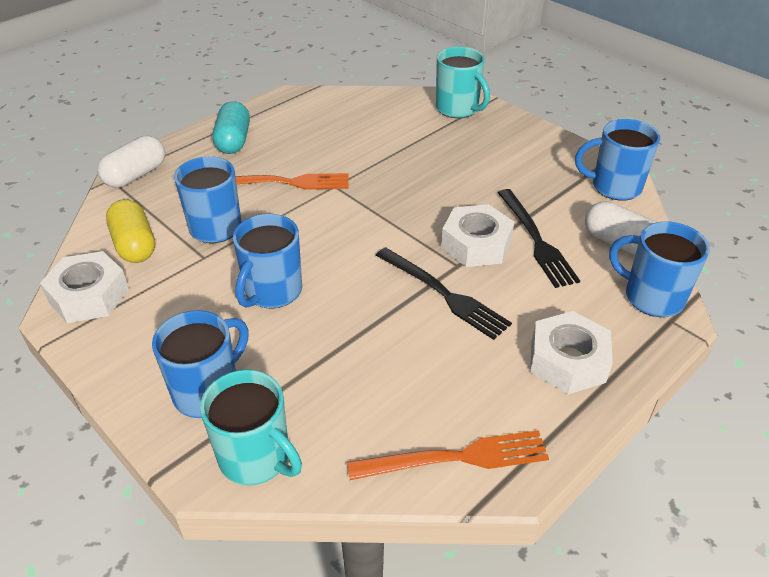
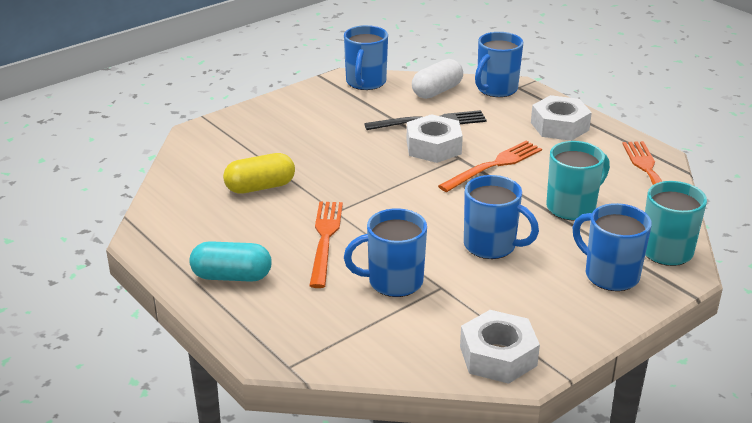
camera: 85 degrees left, 10 degrees down
(134, 245) = (419, 334): yellow capsule -> yellow capsule (260, 187)
(136, 175) = (286, 346): white capsule -> none
(444, 294) = (494, 165): black fork -> orange fork
(458, 109) = (217, 137): turquoise mug -> turquoise mug (572, 207)

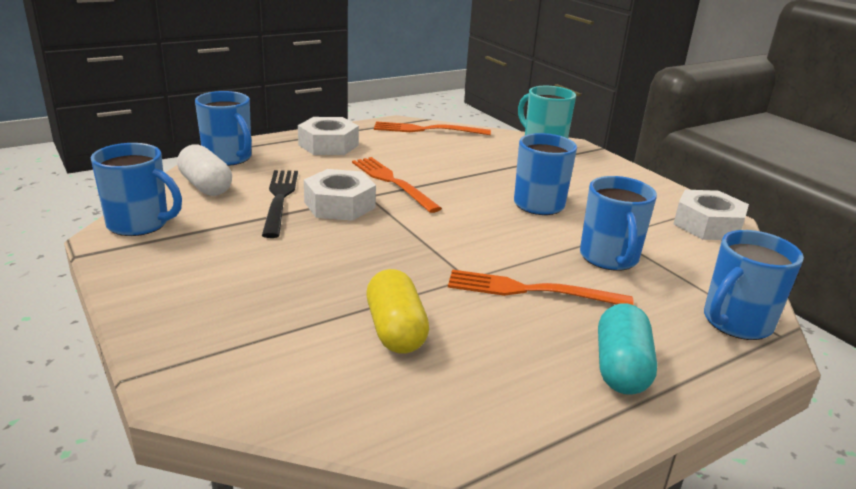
camera: 85 degrees left, 5 degrees down
(572, 207) = (476, 163): turquoise mug -> none
(610, 275) = (580, 167): blue mug -> blue mug (736, 323)

